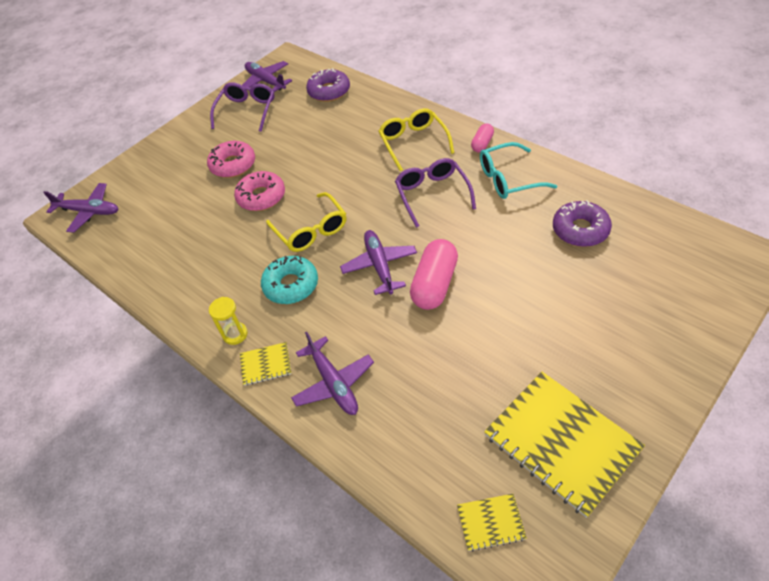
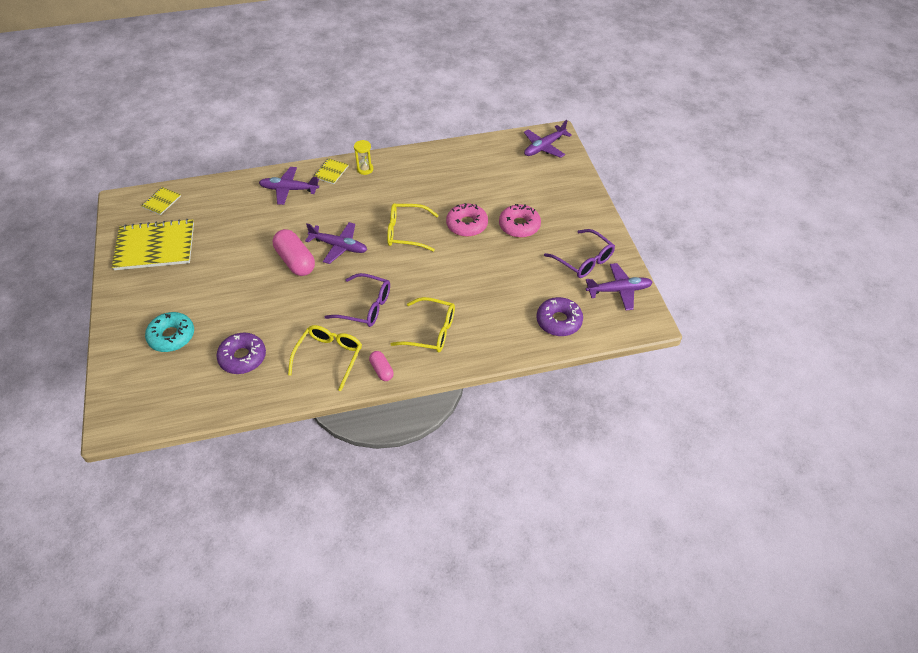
camera: 120 degrees right, 0 degrees up
(291, 285) = (372, 204): turquoise donut -> turquoise donut (172, 336)
(508, 179) = (329, 357): turquoise glasses -> yellow glasses

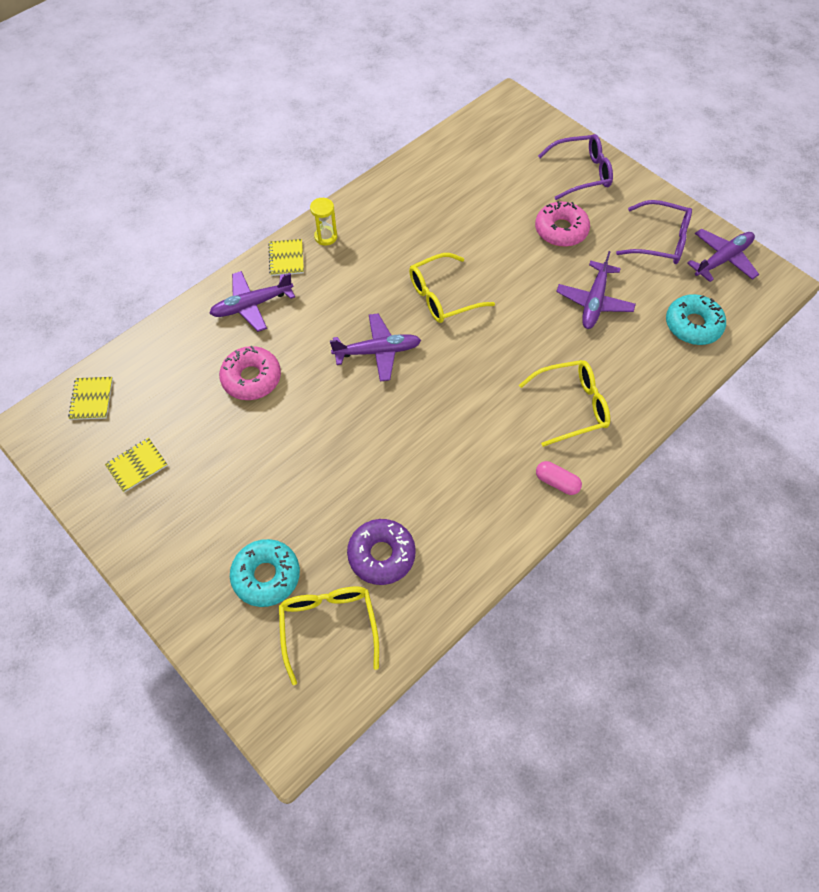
camera: 30 degrees left, 10 degrees up
(155, 246) = (137, 465): yellow notebook -> yellow notebook, size x0.45
(295, 261) = (340, 396): pink capsule -> none
(329, 357) = (484, 498): yellow glasses -> yellow glasses (328, 626)
(365, 307) = (473, 413): purple glasses -> purple glasses (581, 173)
(467, 225) = (503, 255): pink donut -> pink donut (251, 378)
(544, 147) = (510, 121): purple plane -> purple plane (594, 301)
(559, 321) = (693, 325): purple donut -> turquoise donut

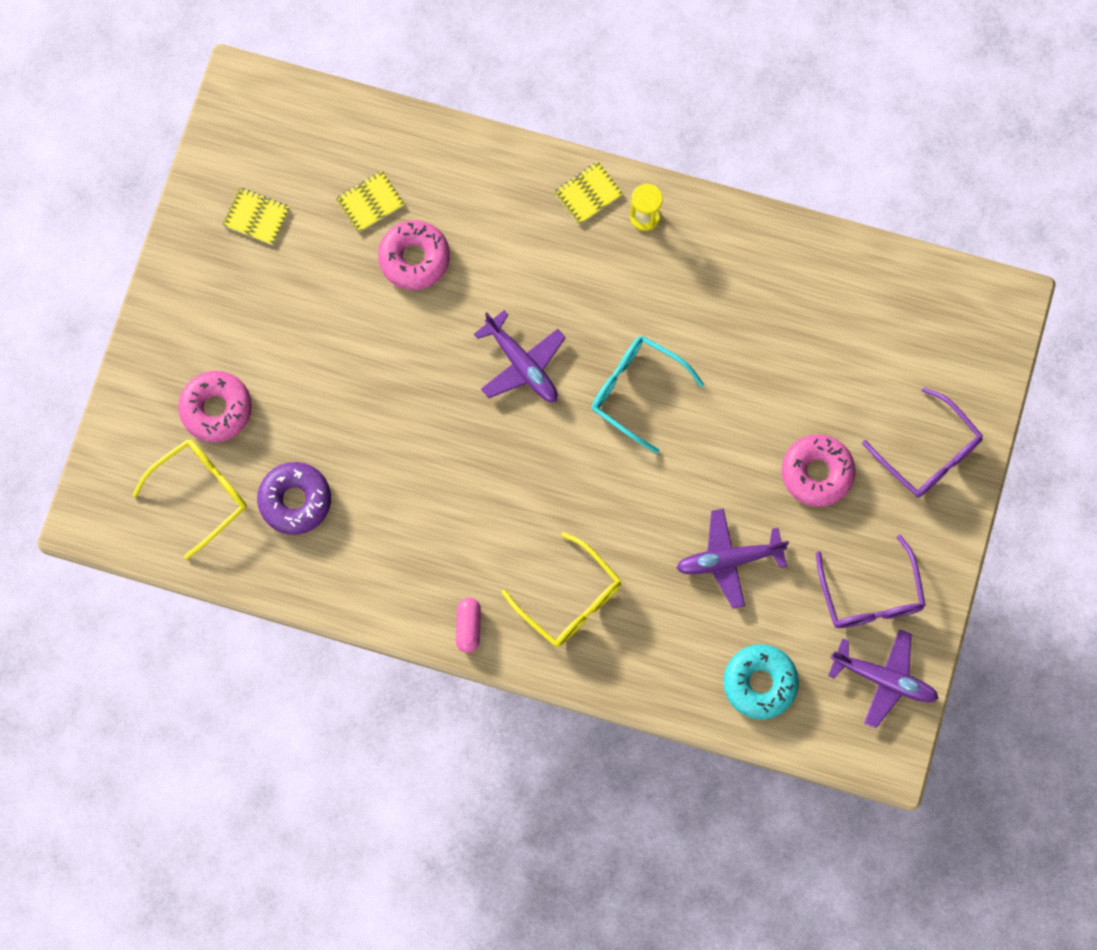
camera: 60 degrees right, 15 degrees up
(91, 399) = (300, 122): yellow notebook -> yellow notebook (370, 202)
(252, 305) = (504, 199): purple plane -> none
(266, 576) = (216, 409): turquoise donut -> pink donut
(442, 296) = (636, 391): yellow glasses -> turquoise glasses

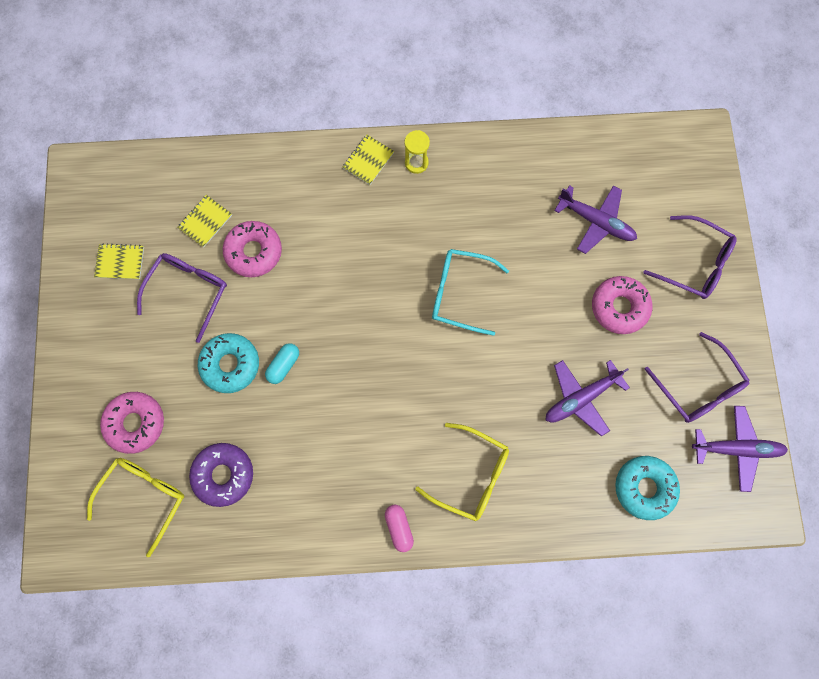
camera: 20 degrees left, 0 degrees up
(324, 280) = (189, 292): none -> purple glasses
(343, 380) = (230, 364): none -> turquoise donut
(403, 402) = (284, 365): none -> turquoise capsule
(521, 364) = (365, 303): purple plane -> purple plane (595, 221)

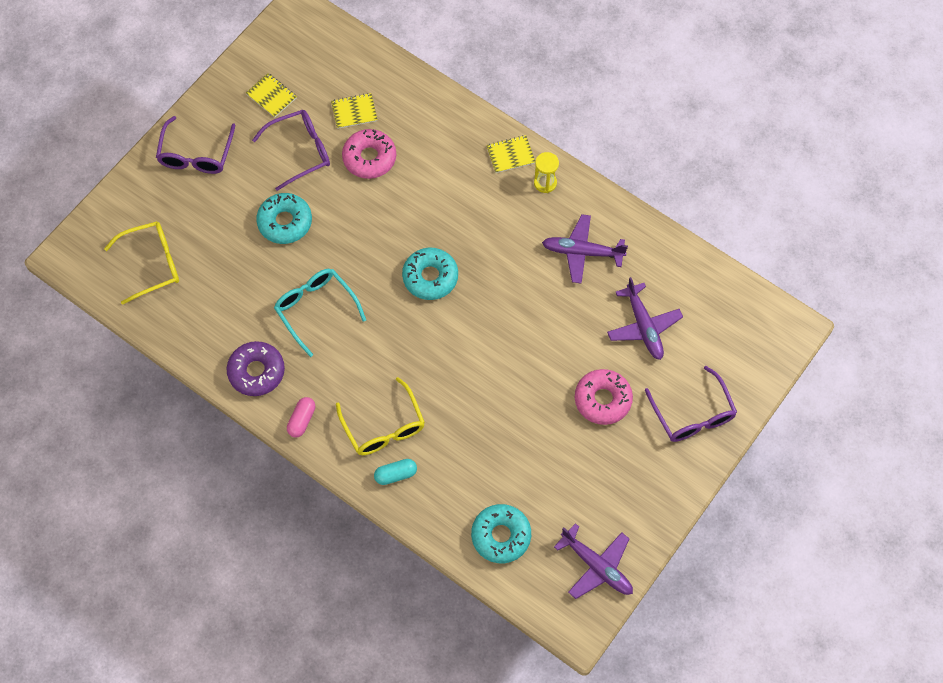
camera: 40 degrees right, 10 degrees down
(136, 423) = (188, 212): pink donut -> none
(223, 475) = (216, 291): purple donut -> purple donut (256, 372)
(284, 365) = (321, 251): turquoise capsule -> turquoise capsule (395, 474)
(395, 315) = (430, 277): none -> turquoise donut
(460, 293) = (491, 298): turquoise glasses -> turquoise glasses (316, 309)
(581, 398) = (513, 439): purple plane -> purple plane (582, 252)
(698, 386) = (609, 501): purple glasses -> purple glasses (196, 154)

